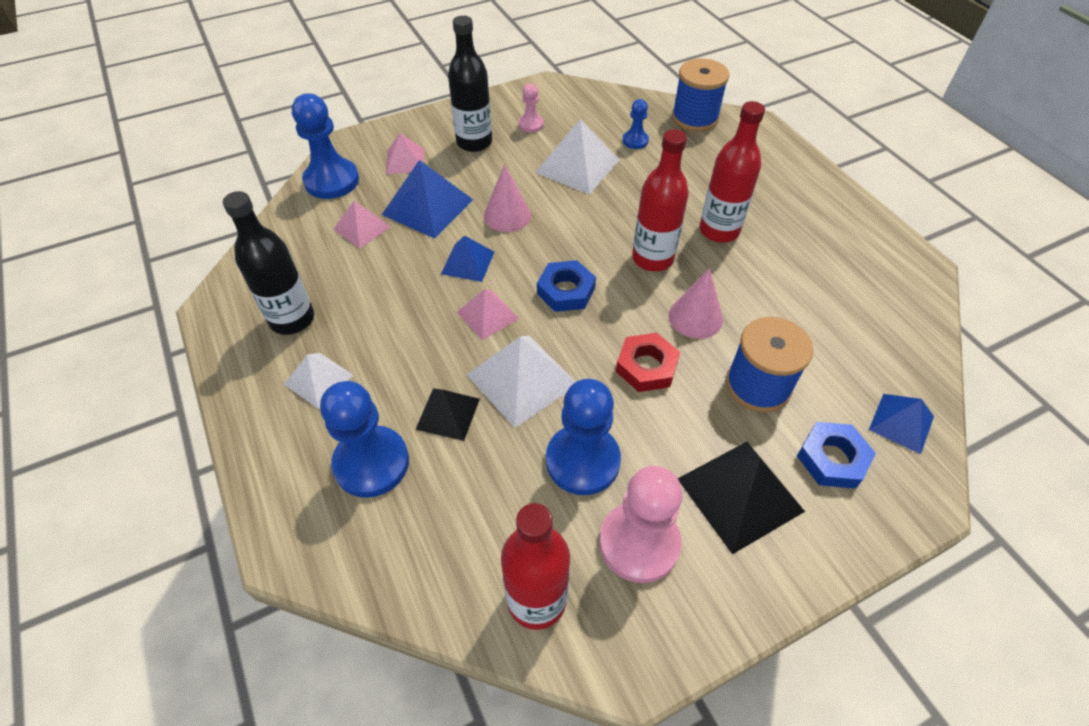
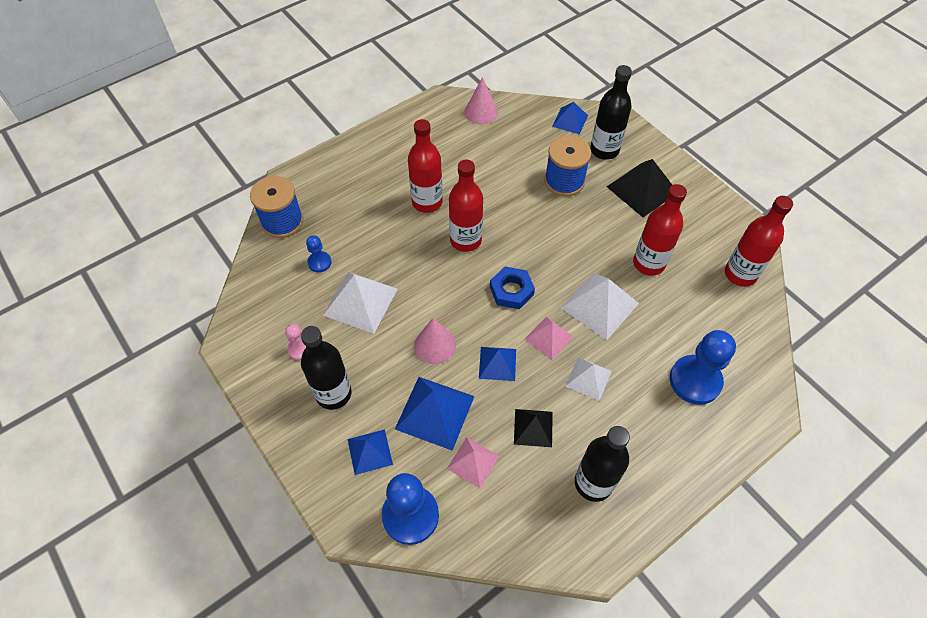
camera: 100 degrees left, 5 degrees up
(319, 380) = (643, 439): white pyramid -> white pyramid (588, 378)
(405, 161) = (370, 451): pink pyramid -> blue pyramid
(448, 414) = (642, 344): black pyramid -> black pyramid (533, 427)
(582, 461) = (648, 263): blue pawn -> red bottle
(639, 543) = (689, 232): pink pawn -> none
(646, 366) = (567, 237): red nut -> none
(695, 317) = (517, 213): pink cone -> pink cone (481, 112)
(832, 459) = (604, 150): blue nut -> black bottle

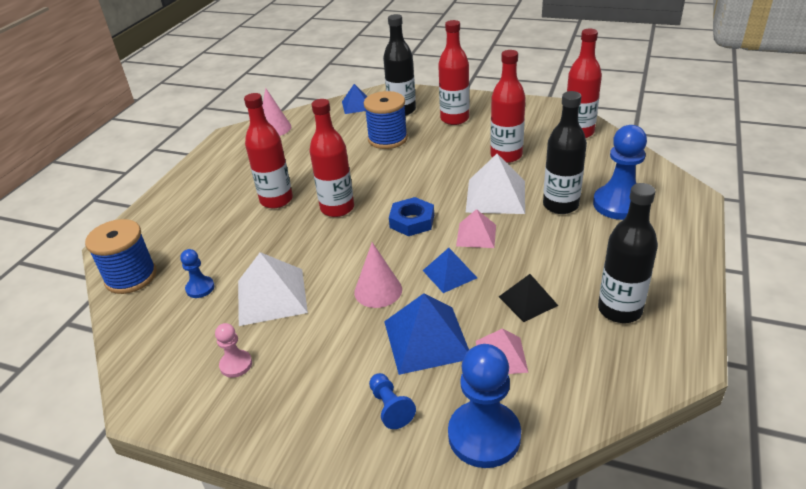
camera: 30 degrees left, 20 degrees down
(333, 394) = (306, 382): black bottle -> black bottle (560, 205)
(370, 451) = (390, 407): blue pyramid -> blue pawn
(588, 378) = (537, 244): white pyramid -> none
(642, 189) = (454, 119): black pyramid -> red bottle

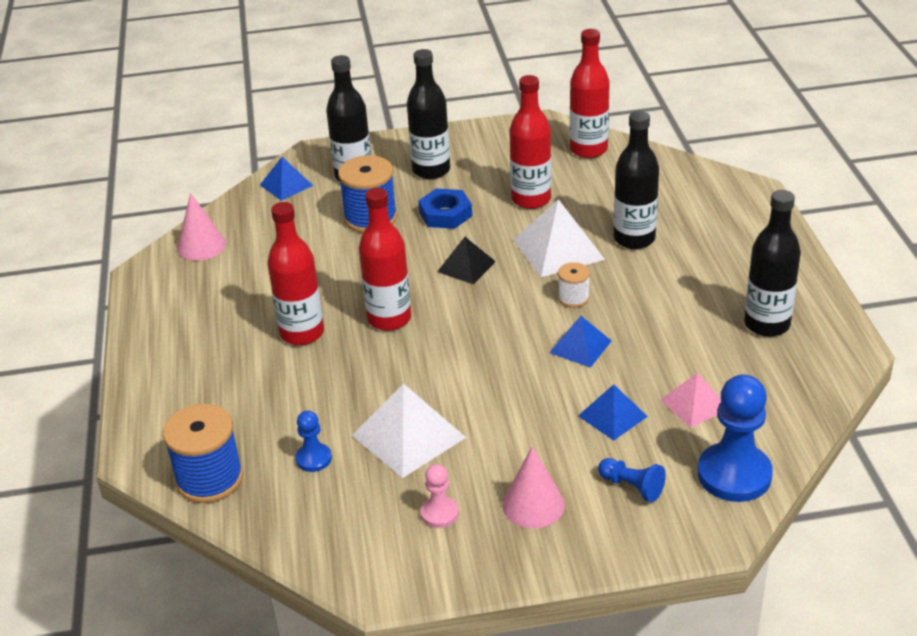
camera: 30 degrees left, 0 degrees up
(378, 290) = (521, 389): pink cone -> pink cone (533, 504)
(412, 221) = (490, 305): blue nut -> blue nut (445, 214)
(426, 339) = (612, 416): blue pyramid -> blue pyramid, size x0.61
(454, 119) = (431, 170): red bottle -> black bottle
(476, 235) = (573, 298): pink pyramid -> white spool
(528, 301) = (678, 345): black pyramid -> black pyramid (466, 266)
(619, 204) = (691, 220): blue pawn -> none

